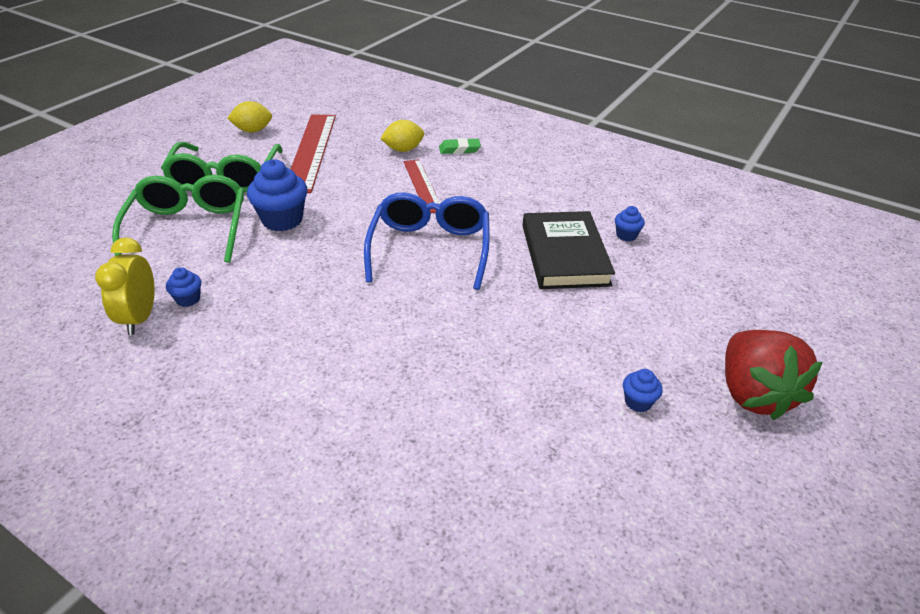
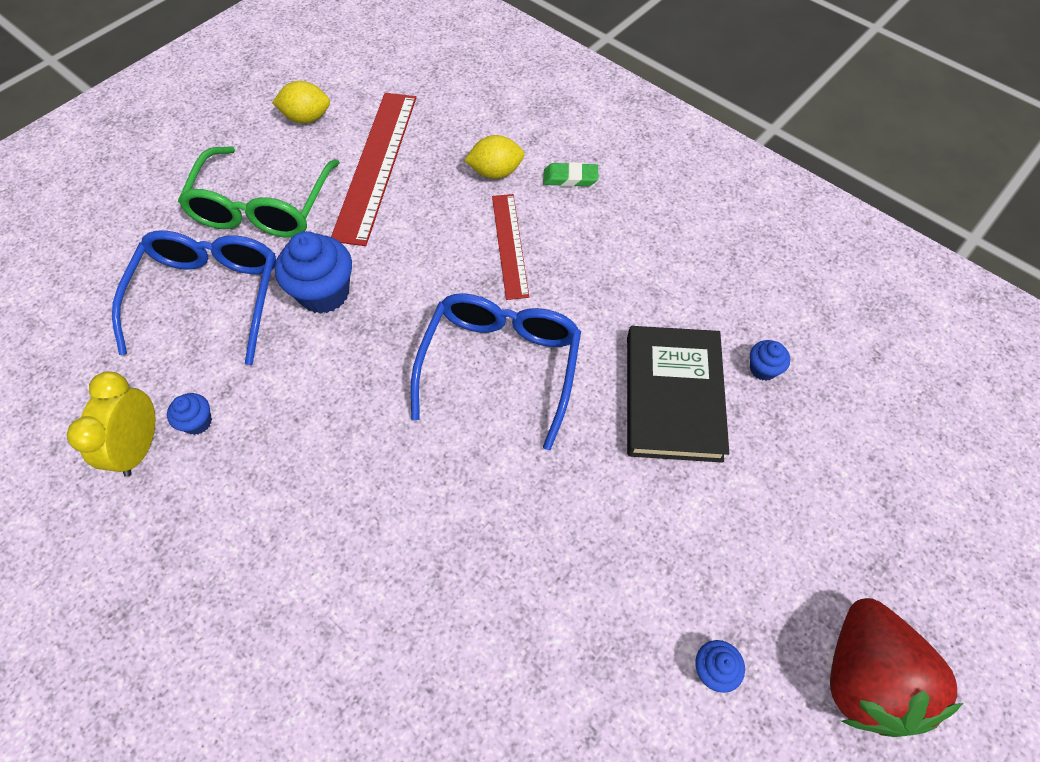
camera: 10 degrees right, 20 degrees up
(188, 228) = (210, 296): green glasses -> blue glasses

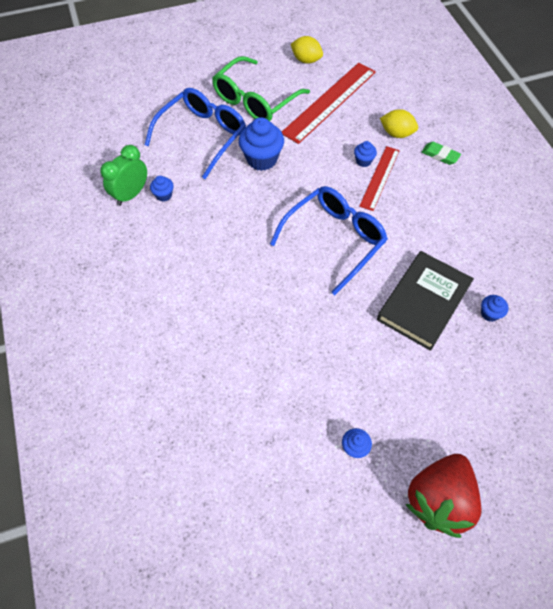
camera: 30 degrees right, 0 degrees up
(140, 447) = (131, 194): yellow clock -> green clock
(473, 231) = (363, 161): none -> blue cupcake

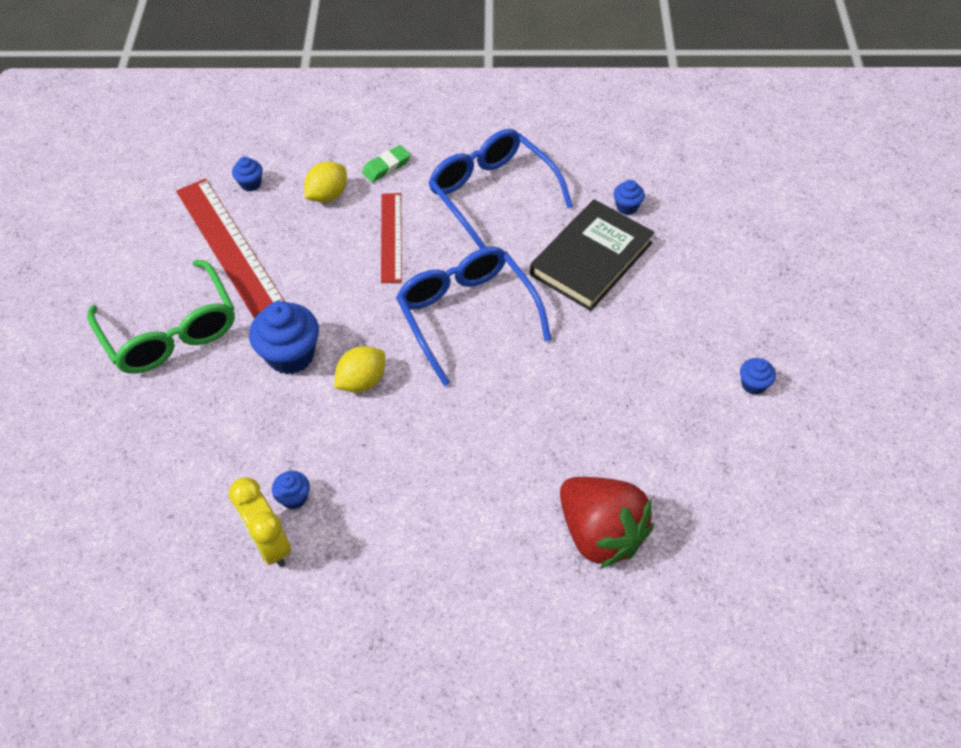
camera: 70 degrees left, 5 degrees down
(131, 194) = (269, 544): green clock -> yellow clock
(203, 135) = (203, 417): blue glasses -> blue glasses (492, 194)
(306, 60) = (130, 247): yellow lemon -> yellow lemon (362, 381)
(363, 161) = (355, 244): blue cupcake -> blue cupcake (250, 184)
(379, 177) = (391, 237): red ruler -> red ruler turned 45 degrees clockwise
(423, 302) = (591, 259): black book -> black book turned 75 degrees clockwise
(438, 499) = (827, 329): red strawberry -> red strawberry (600, 533)

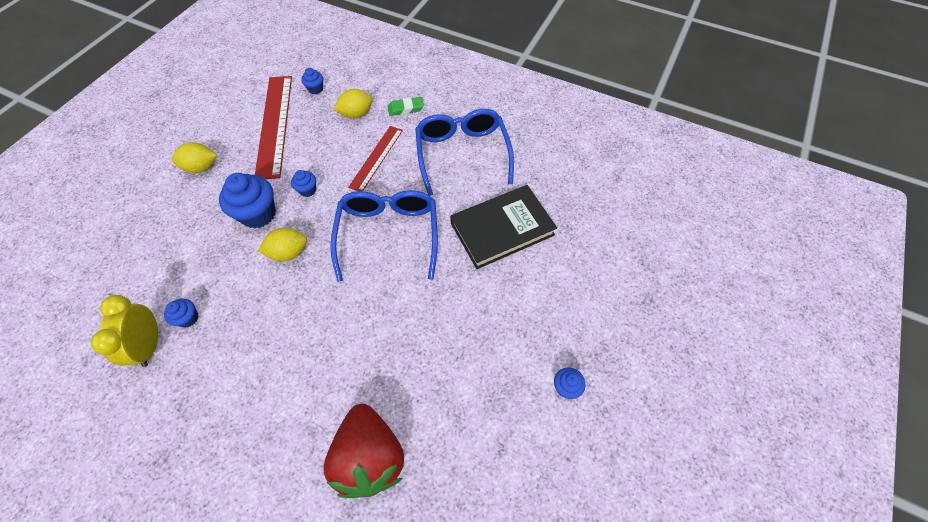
camera: 25 degrees right, 5 degrees up
(171, 332) = (201, 167): green glasses -> yellow lemon
(627, 207) = (552, 200): blue cupcake -> blue cupcake (307, 190)

